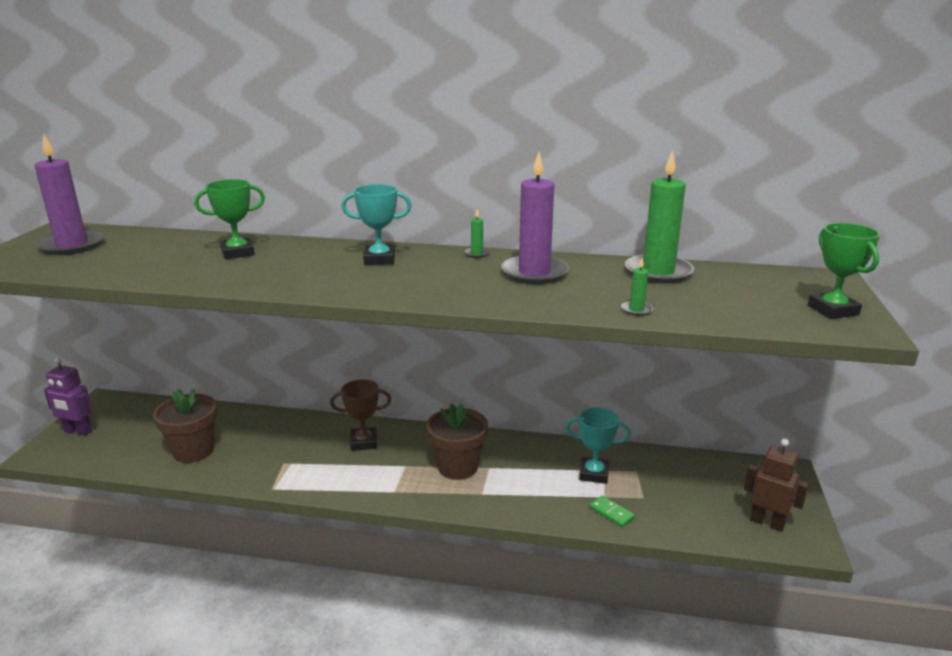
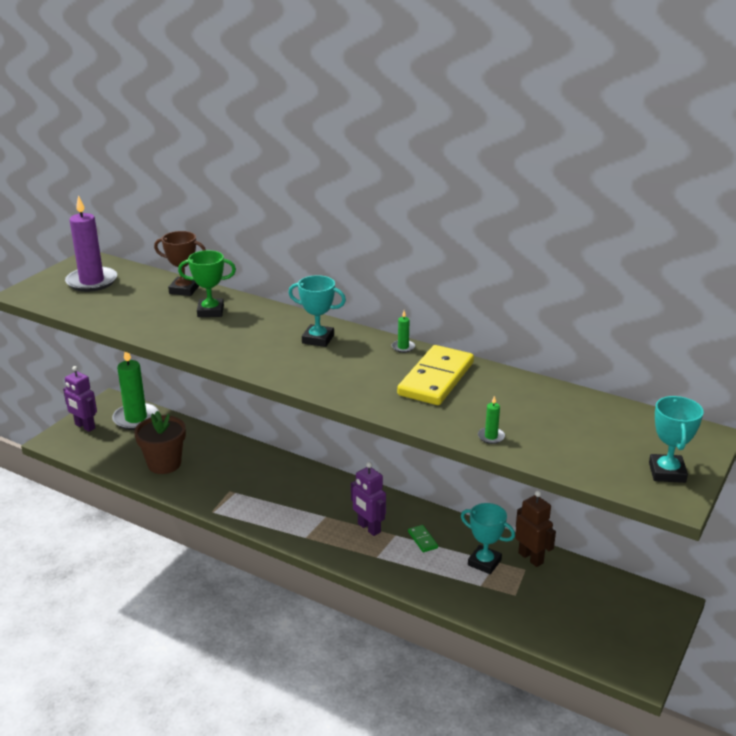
camera: 20 degrees right, 5 degrees up
(364, 442) = (301, 486): brown trophy -> brown trophy (184, 290)
(457, 467) = (368, 528): brown flower pot -> purple robot
(534, 273) = (436, 379): purple candle -> yellow domino
(611, 513) = (477, 601): green domino -> green domino (422, 540)
(658, 272) = (547, 398): green candle -> green candle (136, 418)
(767, 522) = (613, 645): brown robot -> brown robot (531, 558)
(833, 310) = (667, 472): green trophy -> turquoise trophy

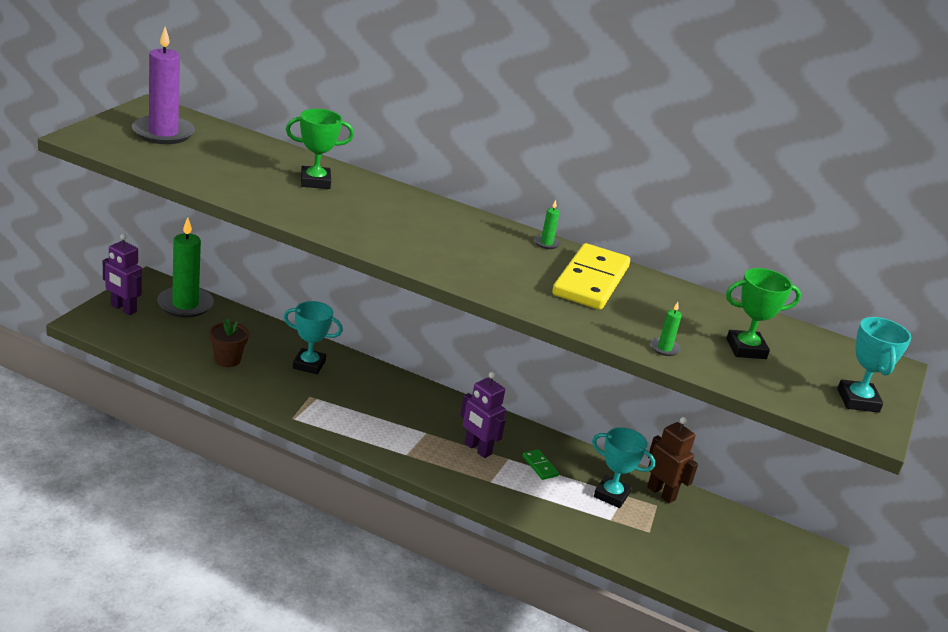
camera: 10 degrees left, 0 degrees up
(164, 464) = (227, 360): brown flower pot -> brown flower pot, size x0.65
(184, 290) = (278, 154): brown trophy -> none
(318, 339) = (448, 225): turquoise trophy -> turquoise trophy (309, 365)
(568, 431) = (746, 349): none -> green trophy

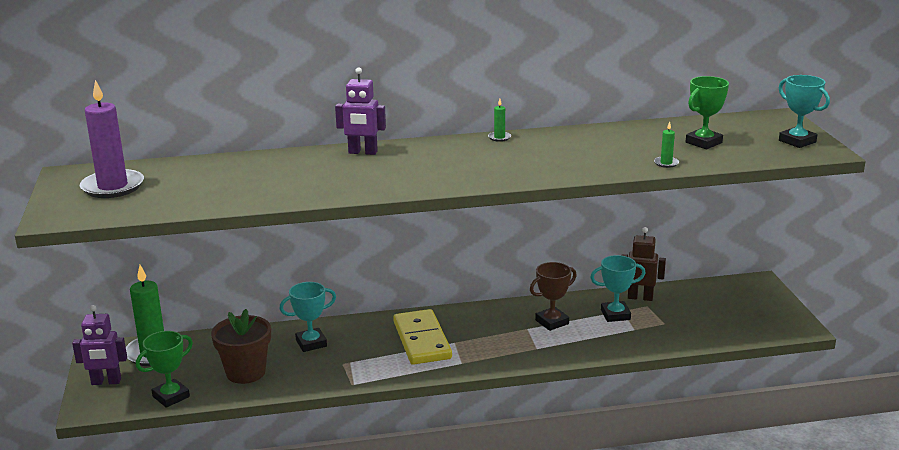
camera: 30 degrees left, 5 degrees down
(227, 360) = (246, 372): brown flower pot -> brown flower pot, size x1.53
(315, 181) = (287, 168): green trophy -> green trophy (171, 396)
(477, 449) = (500, 334): purple robot -> purple robot (362, 152)
(540, 466) = (552, 322): green domino -> brown trophy
(591, 281) = (563, 146): yellow domino -> yellow domino (422, 340)

